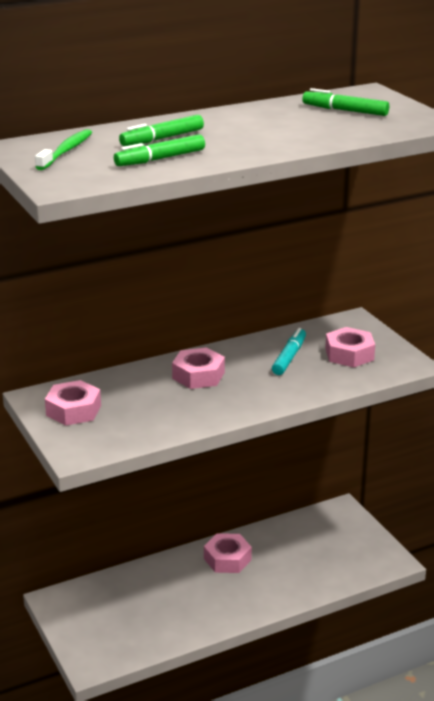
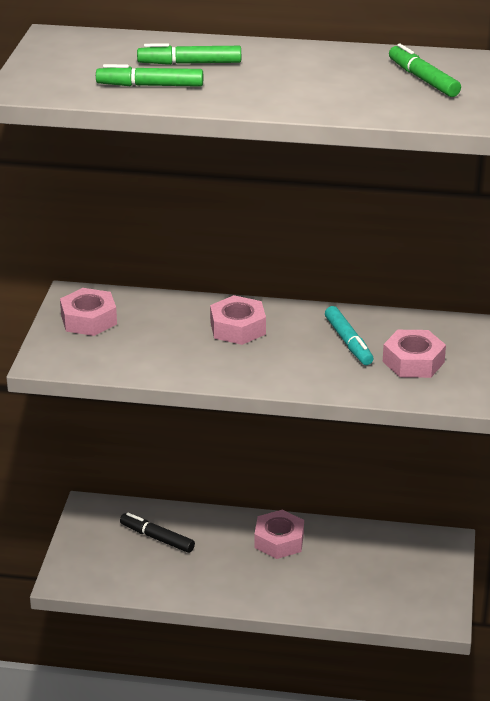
camera: 35 degrees right, 5 degrees up
(66, 151) = (86, 53): green toothbrush -> none
(133, 598) = (157, 538): none -> black marker
(289, 357) = (348, 342): turquoise marker -> turquoise marker turned 105 degrees clockwise

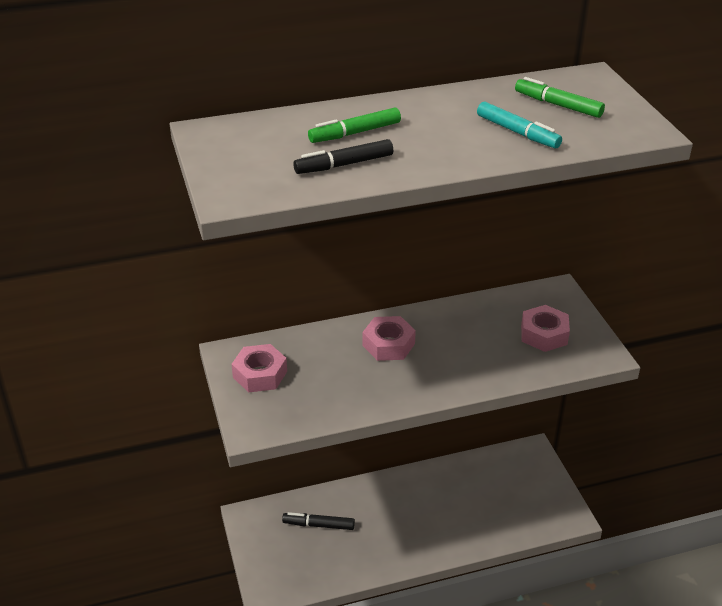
camera: 25 degrees left, 5 degrees up
(150, 85) = (344, 165): green marker -> black marker
(279, 541) = (413, 493): pink nut -> none
(348, 342) = (483, 331): turquoise marker -> turquoise marker (517, 132)

